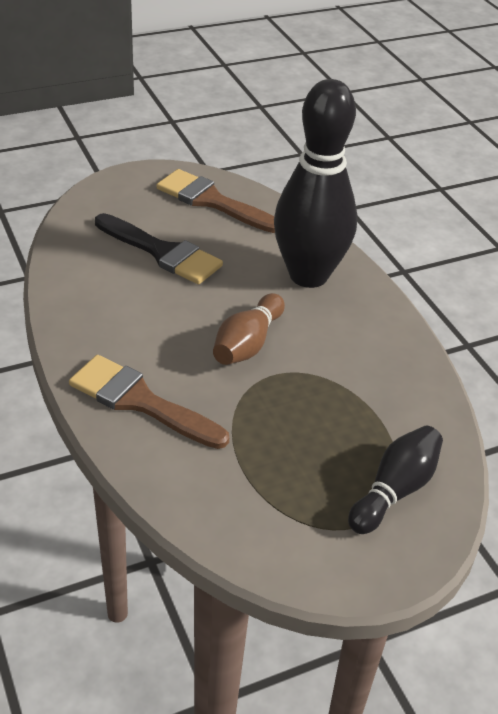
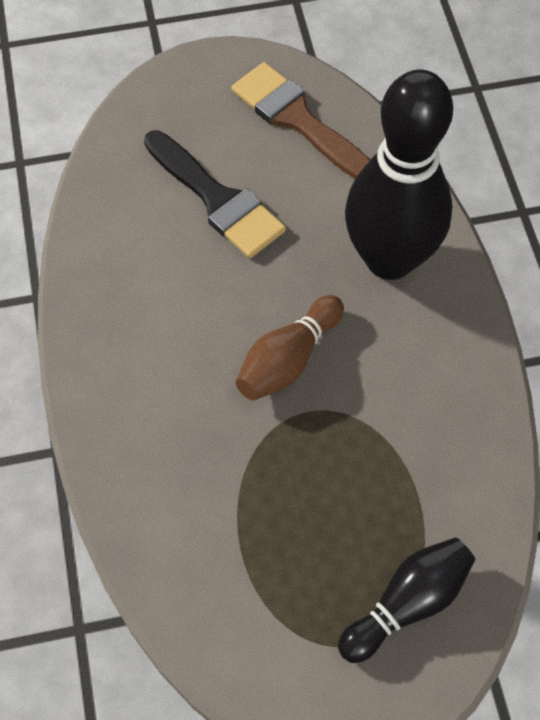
camera: 15 degrees right, 20 degrees up
(140, 401) = (145, 429): brown brush -> none

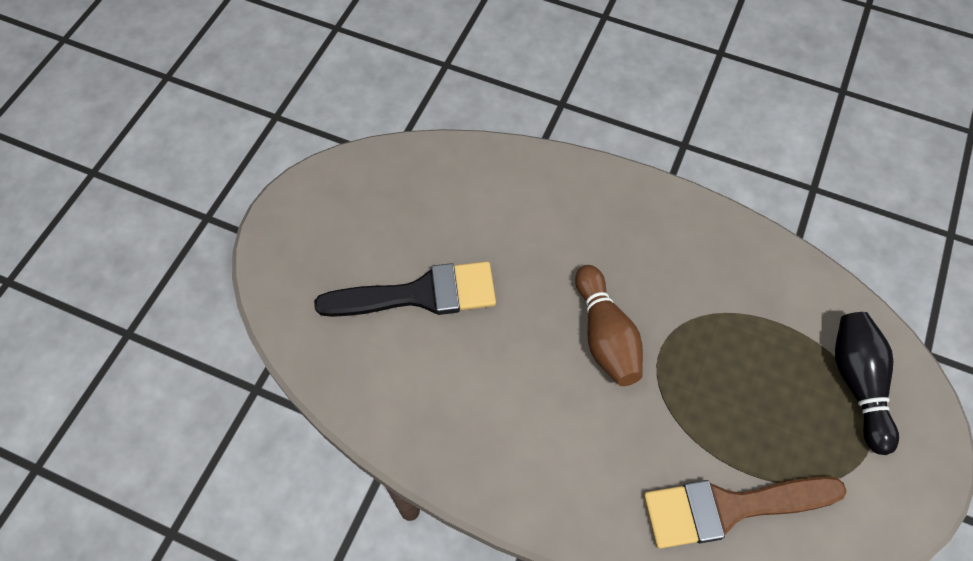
camera: 55 degrees left, 0 degrees up
(297, 119) = (391, 192): brown brush -> brown brush (729, 508)
(389, 259) = (566, 212): black bowling pin -> none

